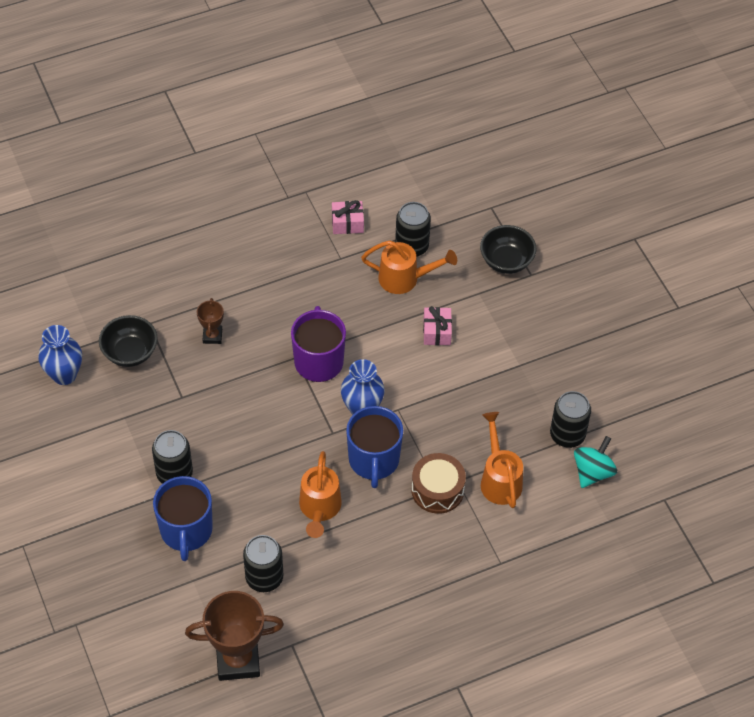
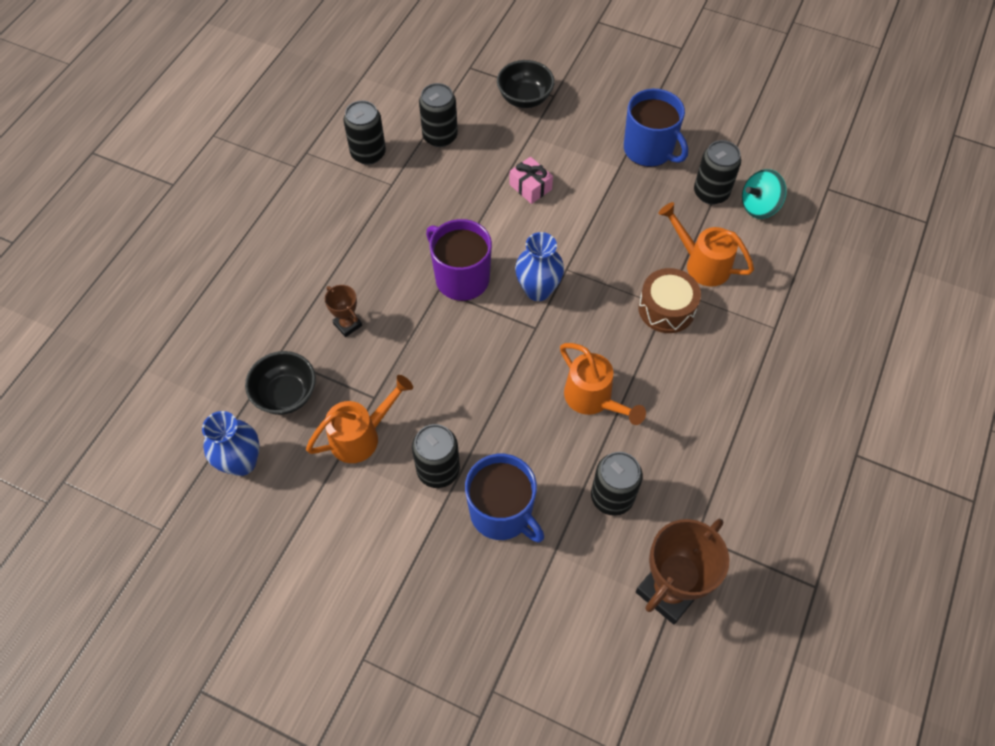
camera: 40 degrees left, 5 degrees up
(347, 223) = (368, 153): pink gift -> black can
(374, 460) = (592, 324): blue mug -> blue mug (649, 150)
(404, 279) = (461, 164): orange watering can -> orange watering can (361, 436)
(592, 472) = (759, 206): turquoise spinning top -> turquoise spinning top turned 105 degrees counterclockwise

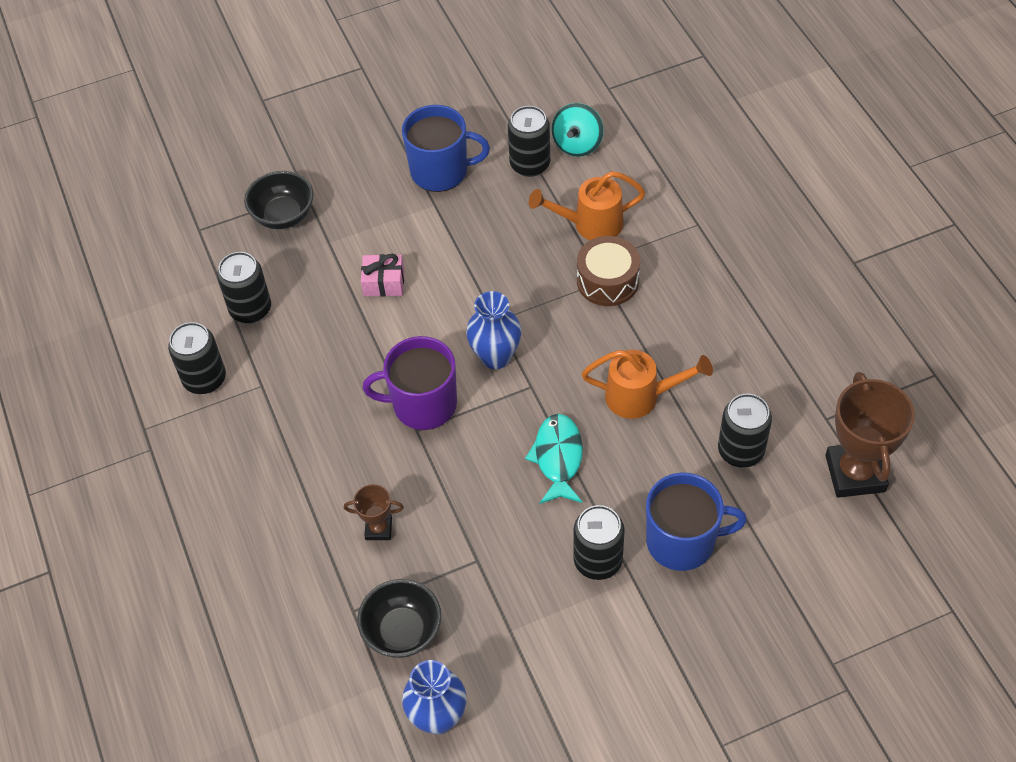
camera: 45 degrees left, 5 degrees down
(361, 436) = (506, 598): orange watering can -> none
(495, 386) = (558, 458): none -> turquoise fish

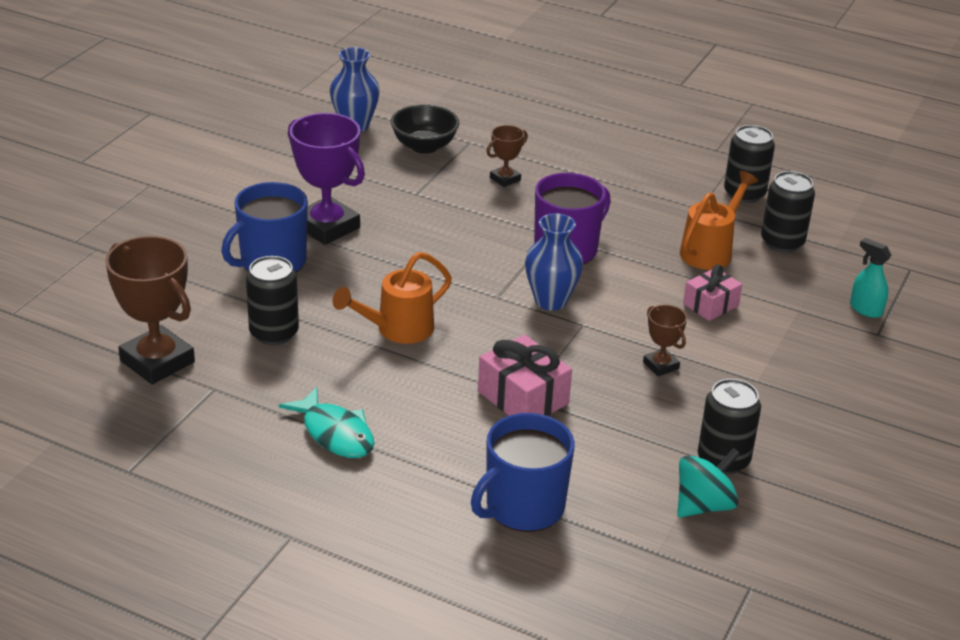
camera: 135 degrees right, 20 degrees down
(283, 215) = (865, 309): black bowl -> turquoise spray bottle
(440, 171) = (794, 410): blue mug -> blue mug (523, 507)
(484, 252) = (661, 365): none -> brown trophy
(558, 458) = (422, 265): turquoise fish -> turquoise fish (335, 433)
(577, 144) = (704, 505): turquoise spinning top -> turquoise spinning top turned 75 degrees clockwise
(591, 224) = (595, 436): orange watering can -> orange watering can (710, 251)
(598, 561) = (327, 227): black can -> purple trophy
(607, 281) = (523, 398): brown drum -> pink gift

